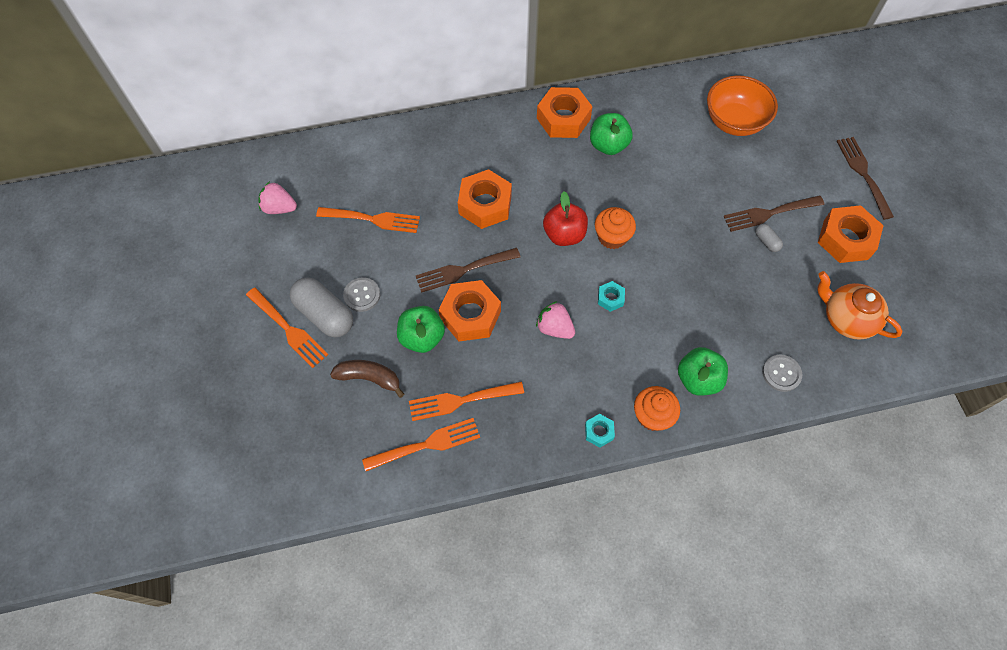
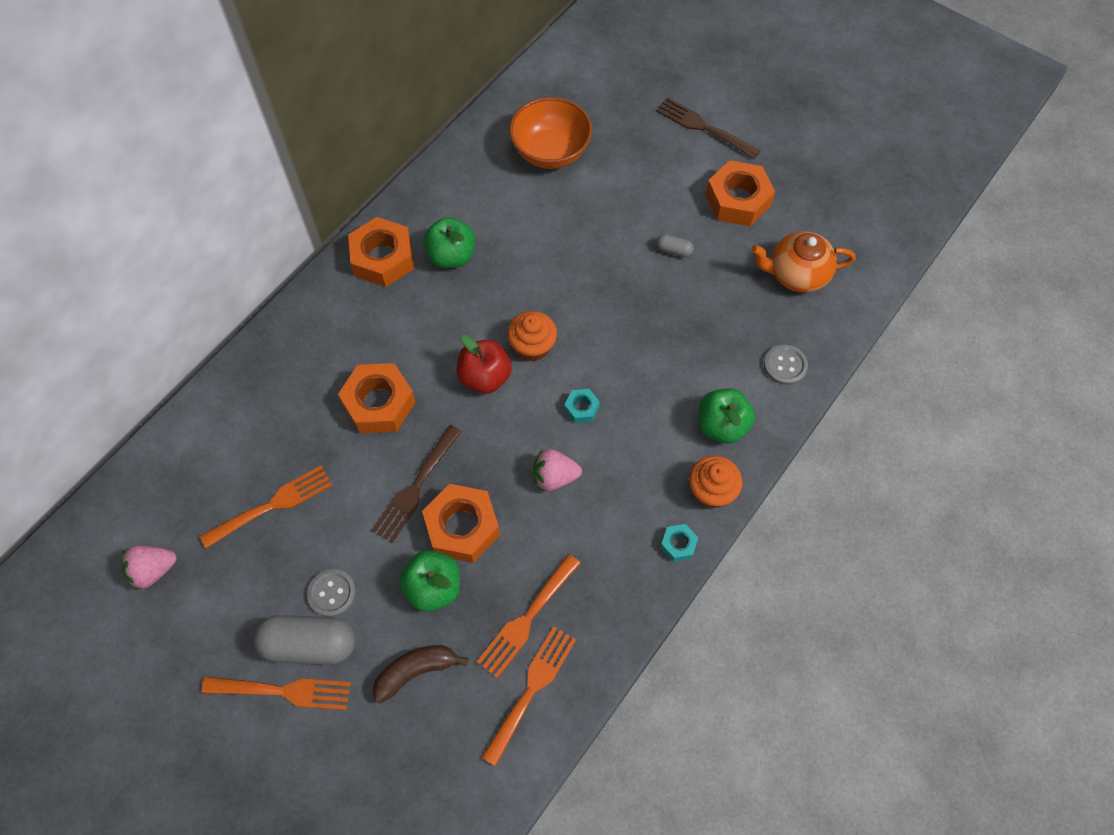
camera: 40 degrees left, 0 degrees up
(769, 213) = (654, 221): brown fork -> none

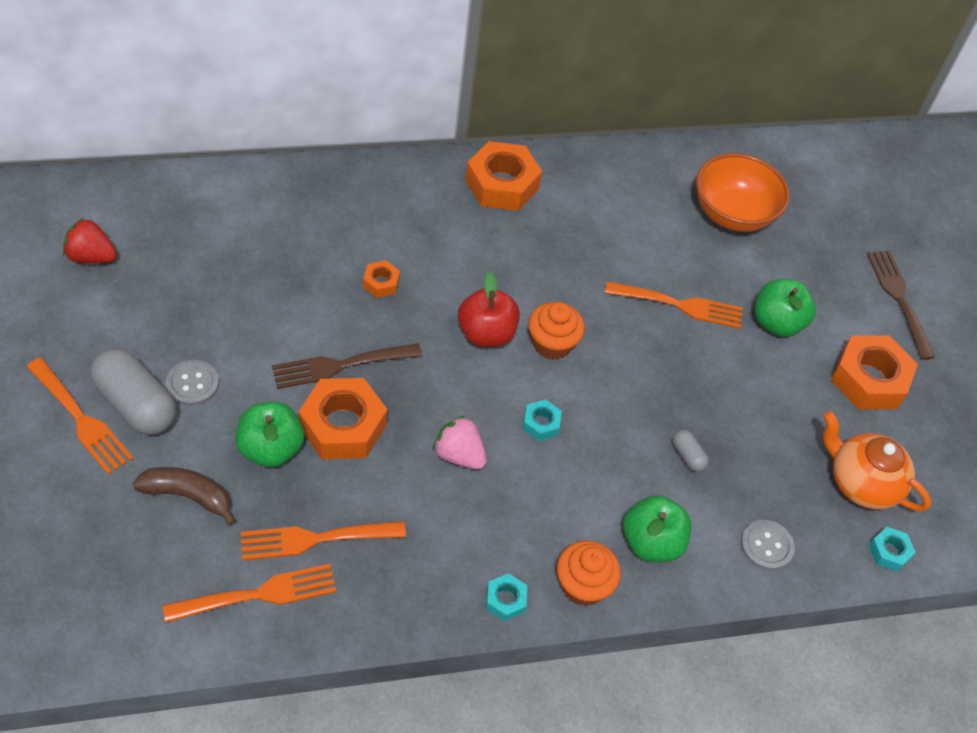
camera: 35 degrees right, 10 degrees down
(153, 570) = (91, 257): pink strawberry -> red strawberry
(272, 505) = (222, 285): orange fork -> orange fork (680, 305)
(379, 403) = (381, 283): orange nut -> orange nut, size x0.48
(451, 256) = (559, 225): green apple -> green apple (777, 323)
(674, 250) = (762, 371): grey capsule -> grey capsule (688, 456)
(851, 305) = (889, 552): none -> turquoise nut

